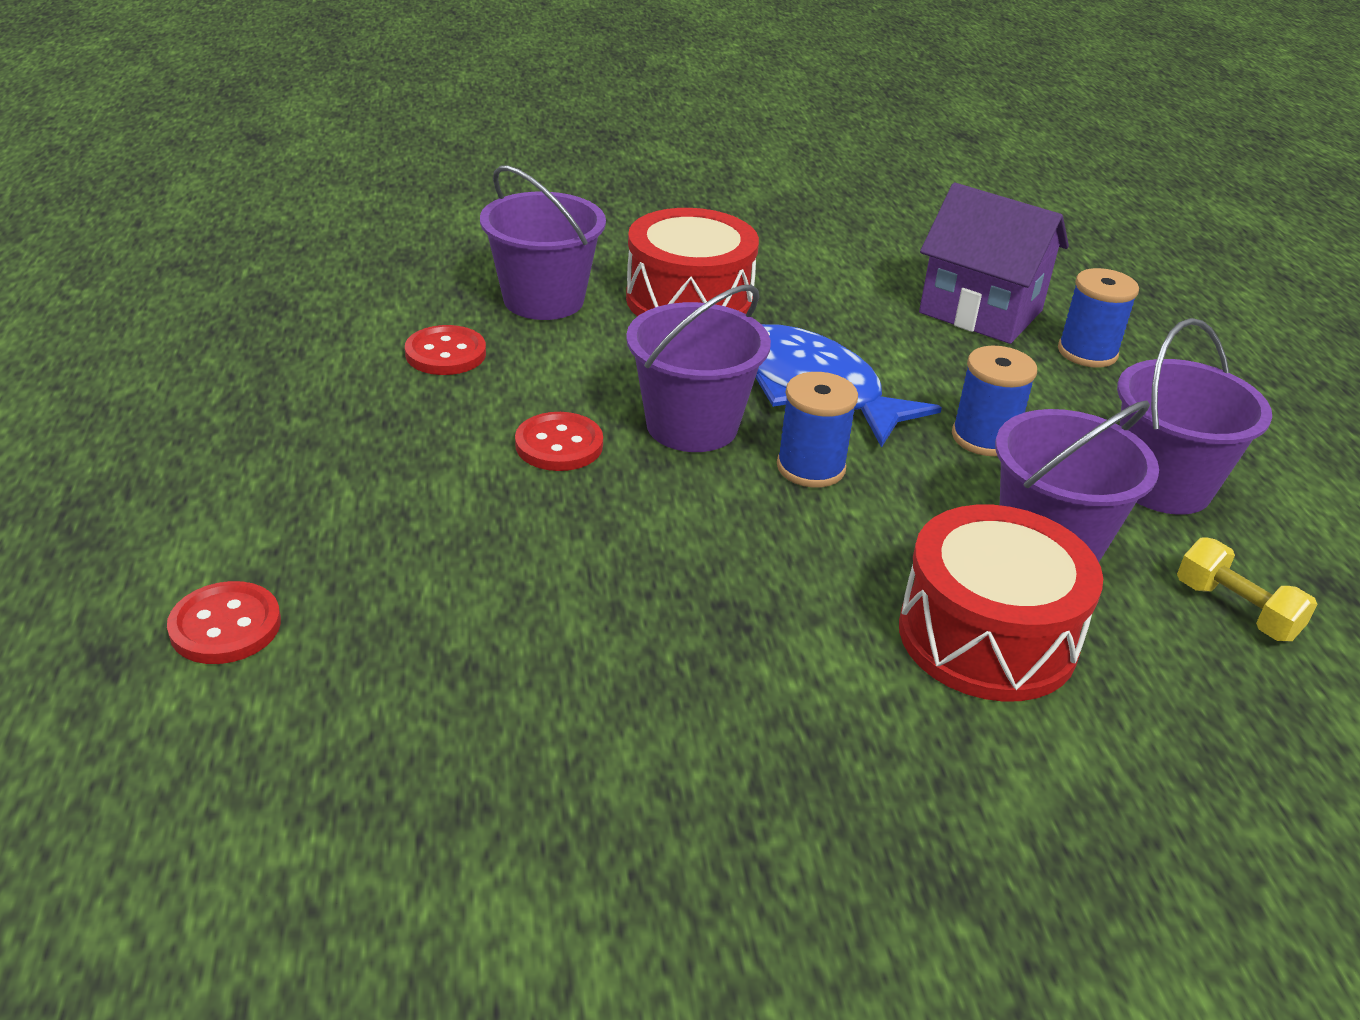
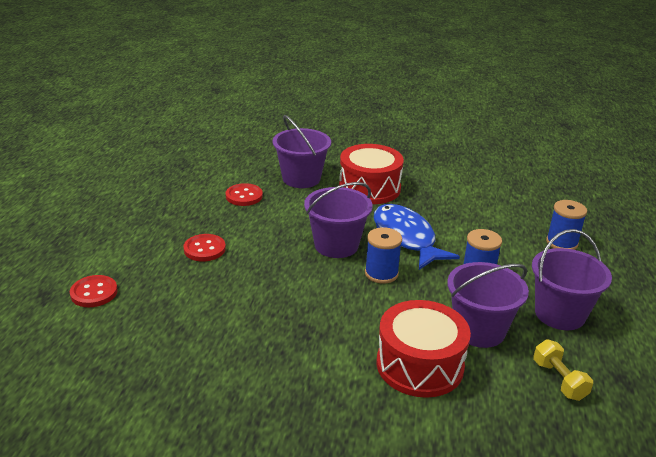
camera: 20 degrees right, 5 degrees down
(559, 445) = (271, 244): red button -> red button (204, 249)
(980, 312) = (516, 214): purple house -> none

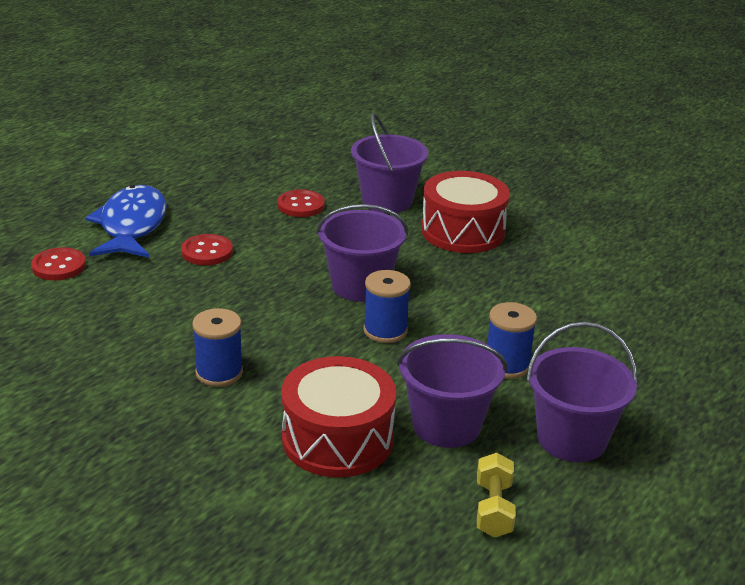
camera: 25 degrees right, 0 degrees up
(405, 238) = (453, 299): blue fish -> blue fish (132, 226)
(562, 243) = (663, 359): blue spool -> blue spool (219, 373)

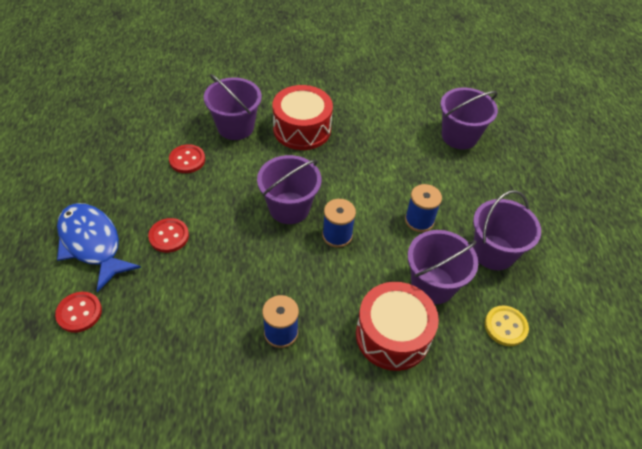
camera: 40 degrees left, 20 degrees up
(493, 509) = (505, 326): yellow dumbbell -> yellow button
(672, 318) = (459, 136): none -> purple bucket

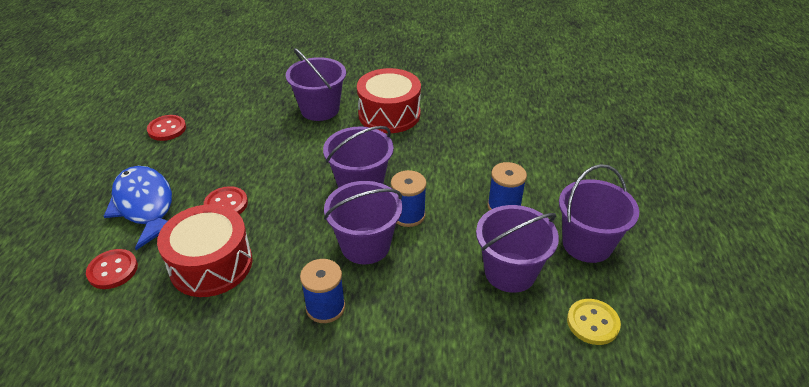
camera: 10 degrees right, 10 degrees down
(187, 160) = (263, 136): red button -> red button (167, 129)
(393, 335) = (454, 321): red drum -> red drum (211, 264)
(459, 136) = (561, 129): purple bucket -> purple bucket (365, 245)

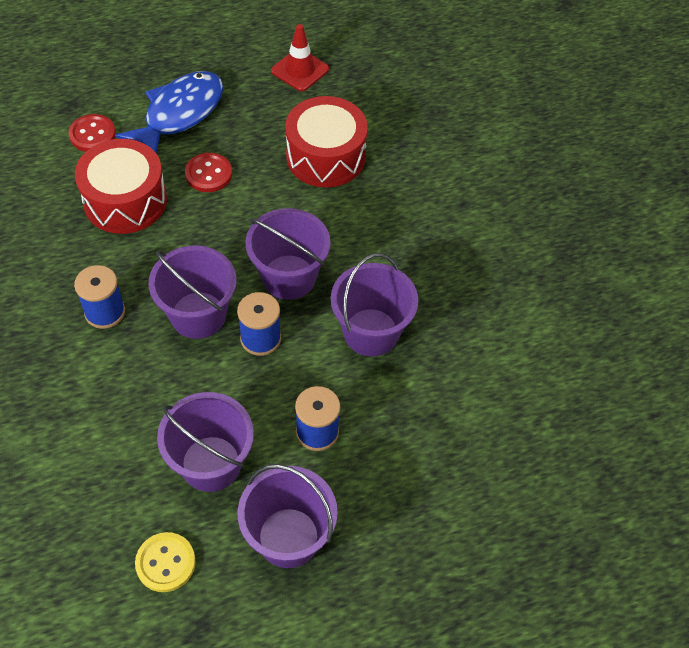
camera: 65 degrees right, 15 degrees up
(167, 129) = (300, 70): red button -> red traffic cone
(320, 109) = (408, 186): purple bucket -> purple bucket (371, 332)
(389, 114) = (436, 258): red drum -> red drum (325, 156)

